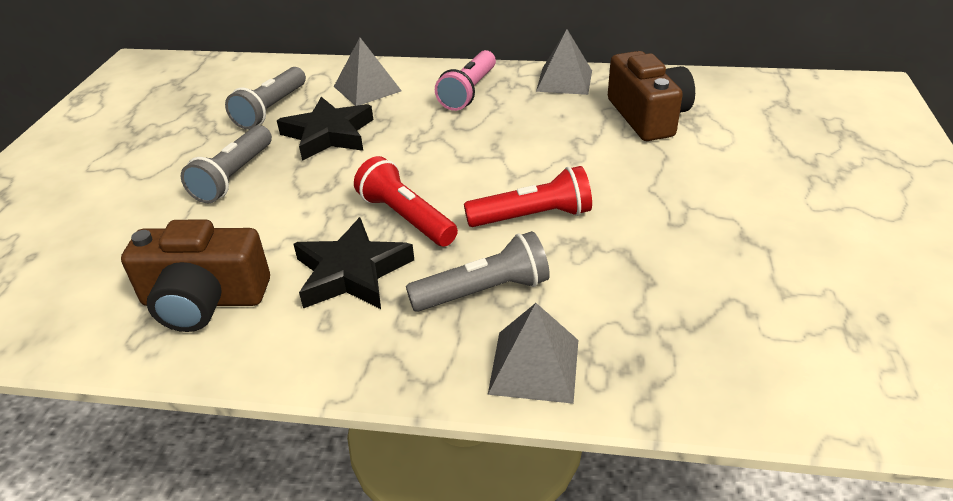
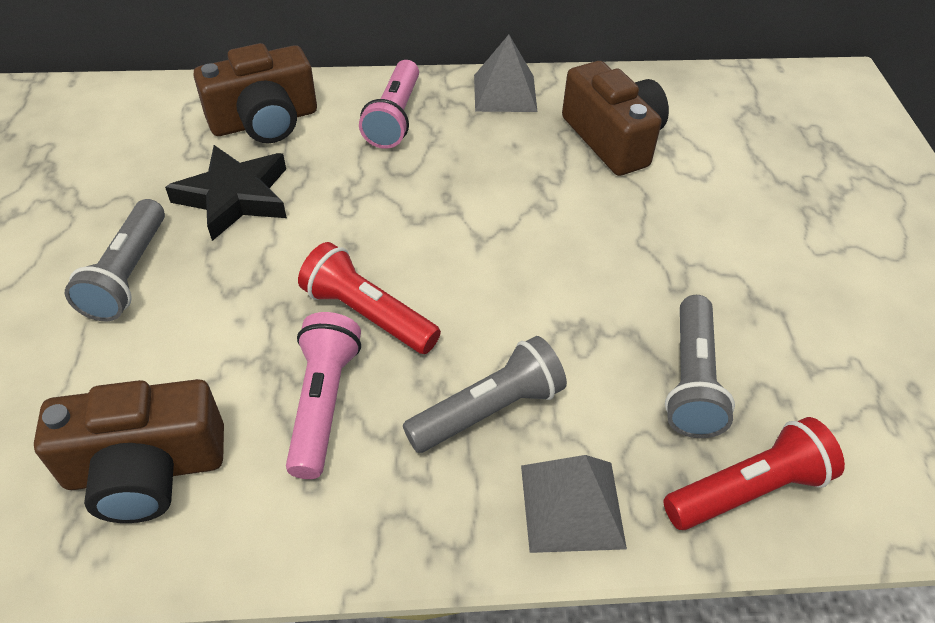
camera: 15 degrees left, 10 degrees up
(271, 109) = (147, 163): grey flashlight -> grey flashlight (691, 380)
(352, 272) = (323, 403): black star -> pink flashlight
(367, 88) = (264, 121): grey pyramid -> brown camera
(532, 217) = (517, 296): red flashlight -> red flashlight (748, 490)

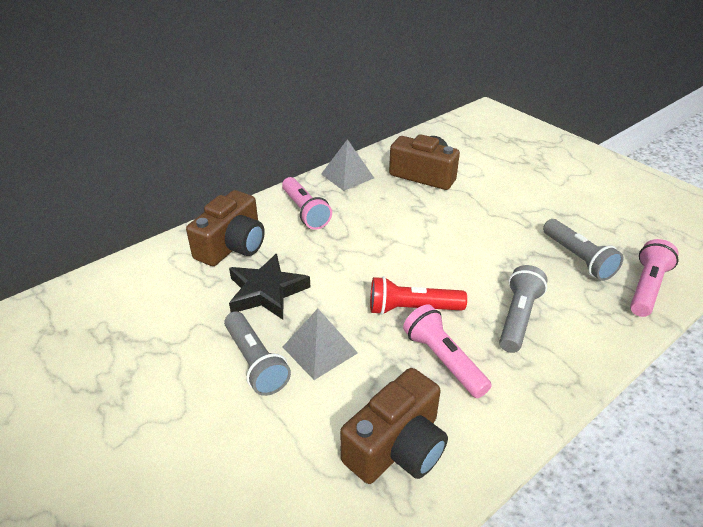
camera: 35 degrees left, 10 degrees down
(571, 505) = (597, 334): grey pyramid -> grey pyramid (319, 350)
(748, 490) = (647, 288): red flashlight -> pink flashlight

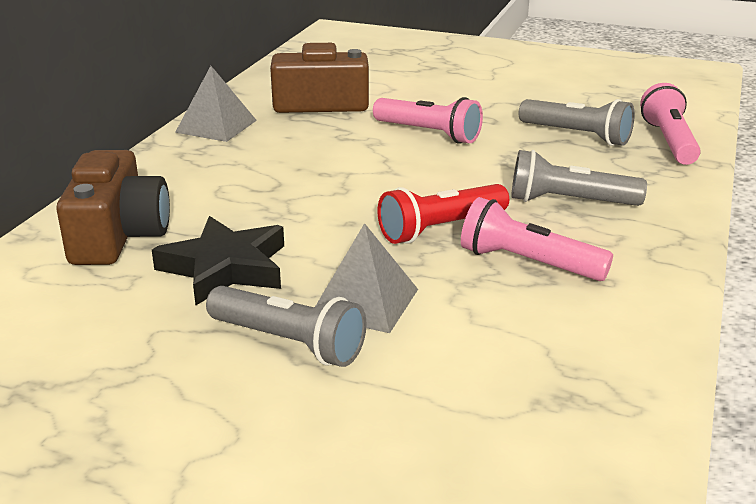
camera: 30 degrees left, 10 degrees down
(305, 212) = (193, 174): pink flashlight -> pink flashlight (429, 133)
(397, 447) = (560, 357): brown camera -> none
(518, 318) = (569, 202): grey flashlight -> grey flashlight turned 75 degrees counterclockwise

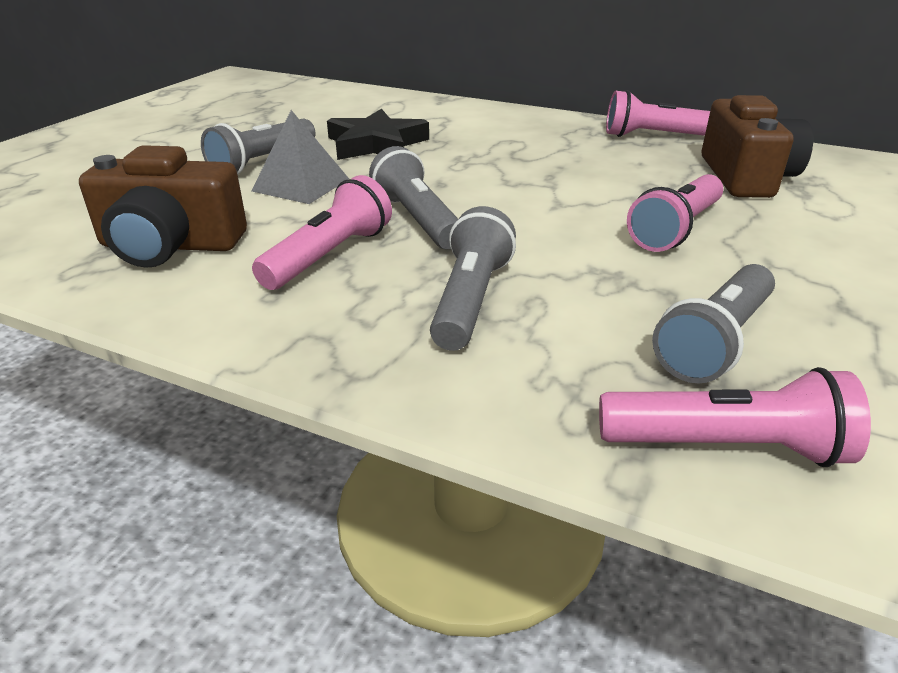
camera: 95 degrees right, 5 degrees up
(118, 235) = (436, 117): brown camera -> brown camera (170, 245)
(216, 126) = (655, 136): grey pyramid -> pink flashlight
(440, 229) = (417, 220): red flashlight -> grey flashlight

